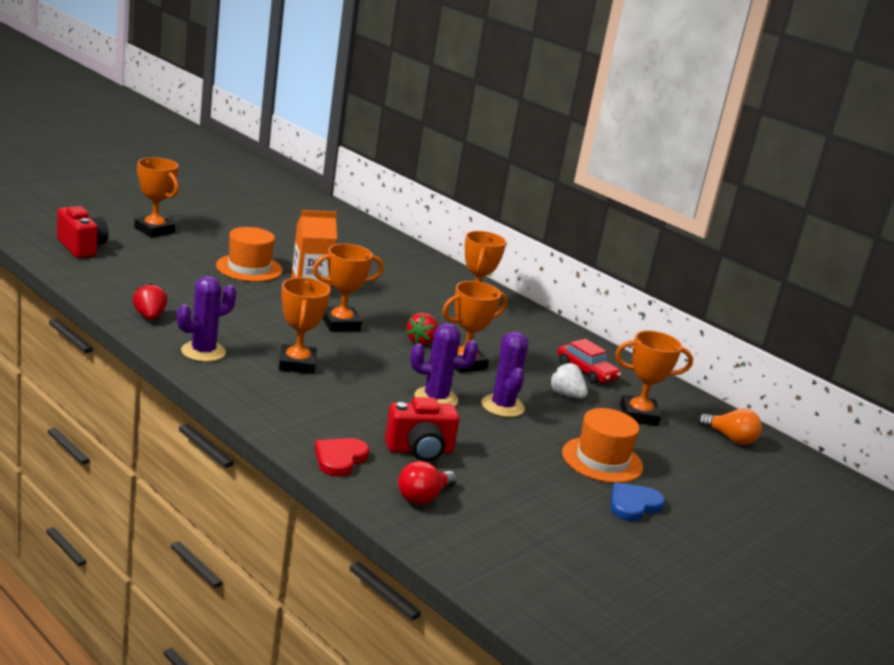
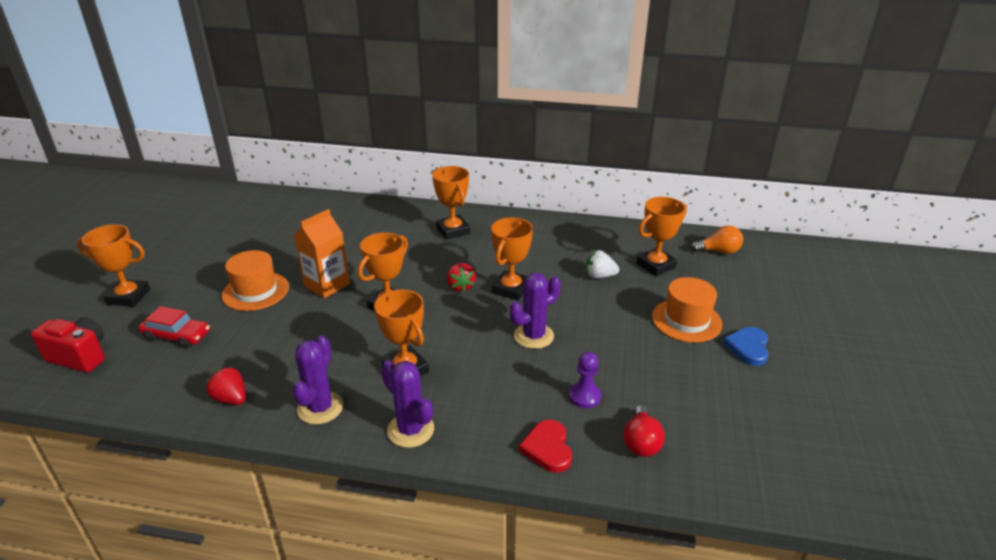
camera: 30 degrees left, 10 degrees up
(420, 451) = (584, 396): red camera -> purple pawn
(502, 406) = (579, 313): purple cactus -> purple cactus (410, 430)
(586, 371) = (585, 247): red car -> red car (177, 336)

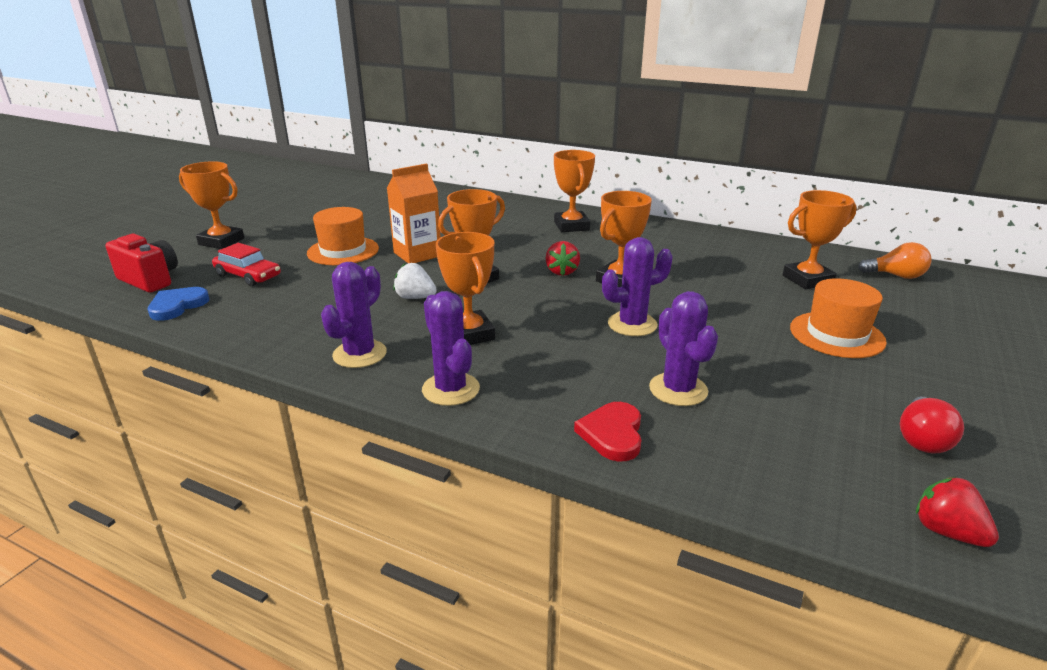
camera: 15 degrees right, 5 degrees down
(231, 399) = (272, 332): red strawberry -> red strawberry (947, 532)
(584, 396) = (678, 390): purple pawn -> purple cactus
(599, 276) = (732, 281): white strawberry -> white strawberry (415, 297)
(641, 442) = (741, 448): red light bulb -> red light bulb (922, 439)
(748, 347) = (920, 373): blue heart -> blue heart (177, 306)

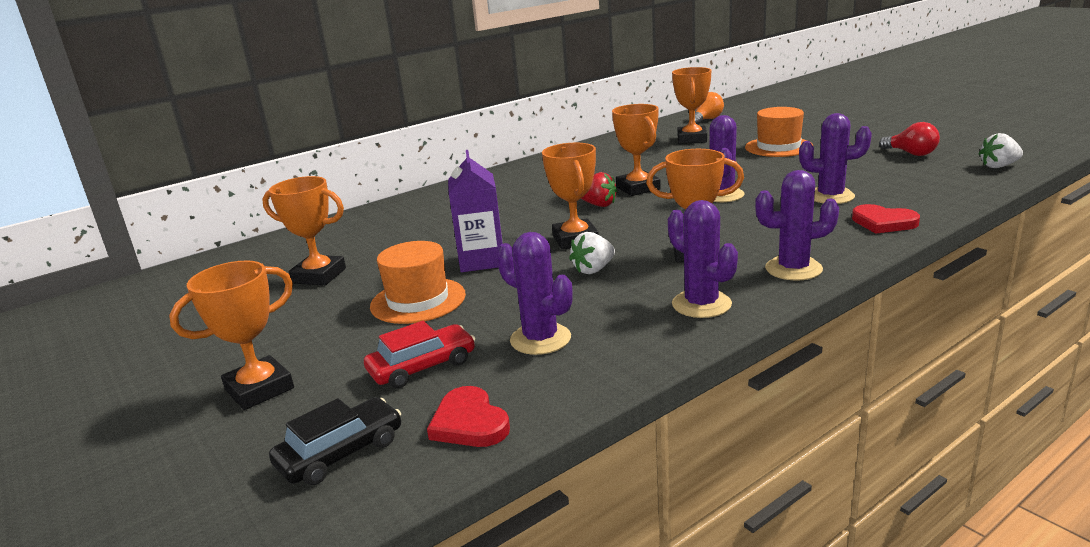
camera: 60 degrees left, 5 degrees down
(150, 280) = (341, 453): red camera -> black car
(177, 306) = (469, 423): blue heart -> red heart
(289, 303) = (540, 339): none -> purple cactus
(417, 254) = (481, 261): orange carton -> purple carton
(571, 226) = (499, 189): orange trophy -> orange trophy (319, 276)
(947, 532) = (998, 166): red strawberry -> white strawberry

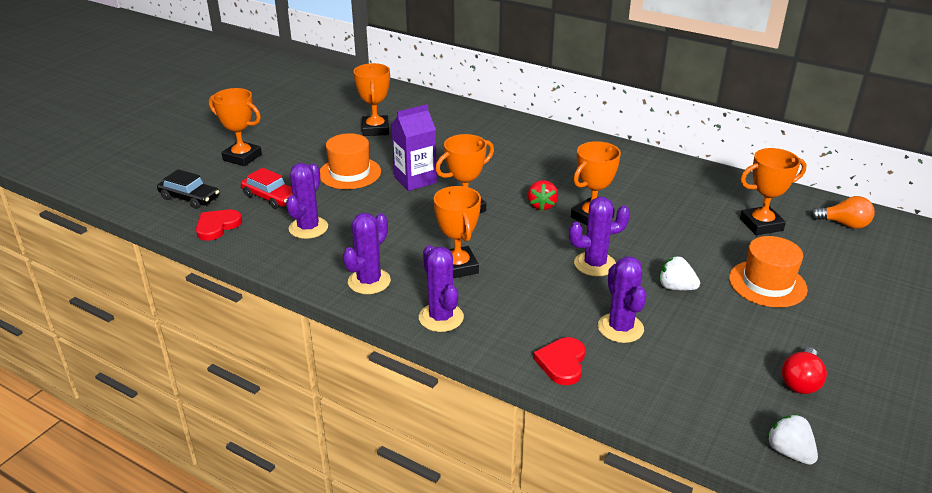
camera: 65 degrees right, 10 degrees up
(593, 270) = (413, 227): white strawberry -> white strawberry (675, 287)

